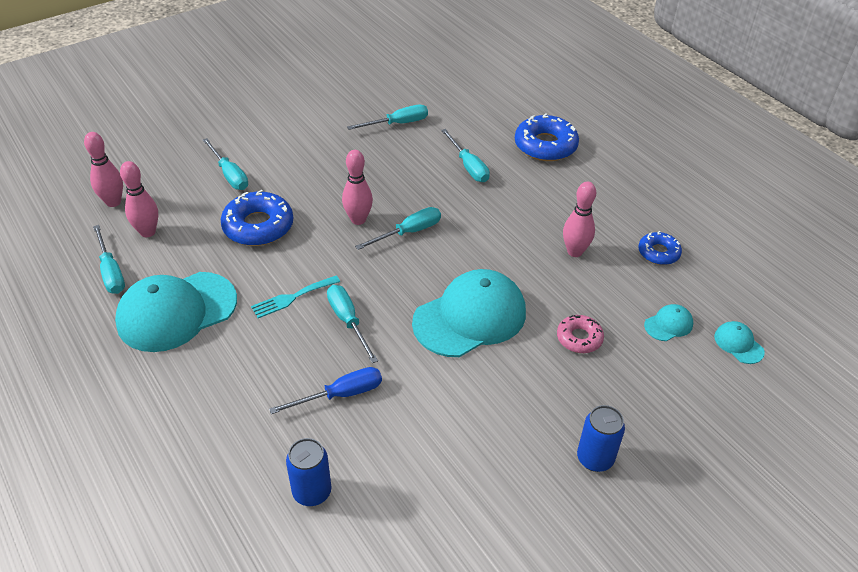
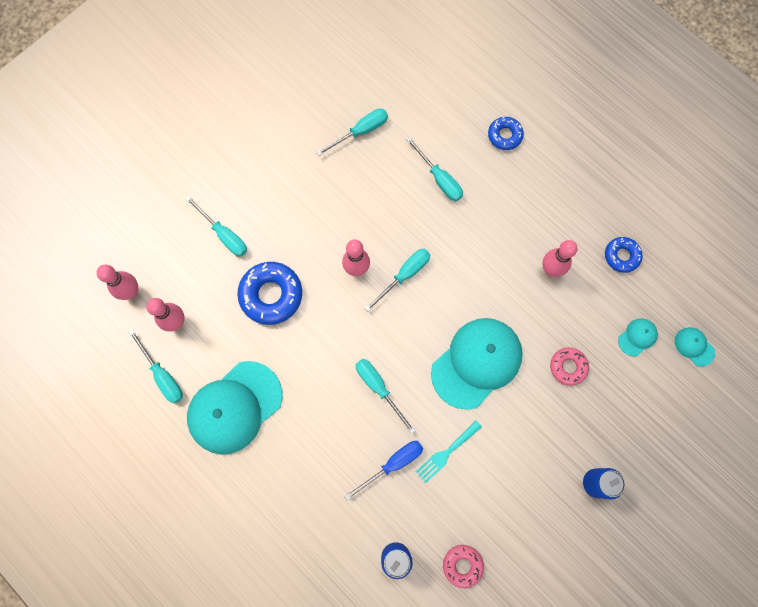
camera: 10 degrees left, 30 degrees up
(292, 298) = (325, 372): turquoise fork -> turquoise fork (446, 453)
(397, 518) = (462, 565): none -> pink donut
(545, 145) = (504, 135): blue donut -> blue donut, size x0.58

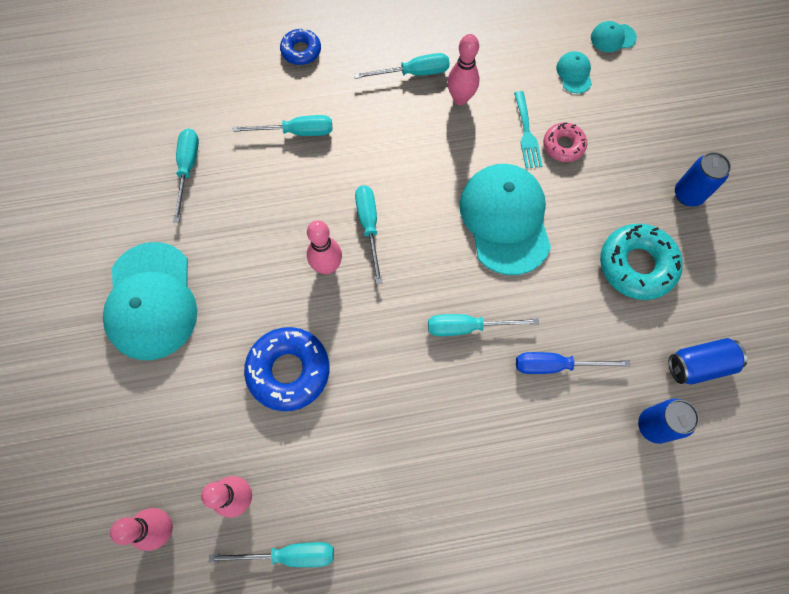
camera: 55 degrees left, 5 degrees down
(224, 234) = (182, 377): turquoise screwdriver -> turquoise screwdriver (413, 73)
(234, 407) = (384, 493): turquoise cap -> turquoise cap (151, 301)
(392, 464) = (555, 365): blue screwdriver -> blue screwdriver turned 90 degrees counterclockwise
(446, 453) = (577, 306): turquoise fork -> turquoise fork (527, 133)
(462, 565) = (699, 365): pink donut -> blue can
(508, 477) = (636, 265): none -> turquoise donut
(621, 256) = (490, 37): blue donut -> none

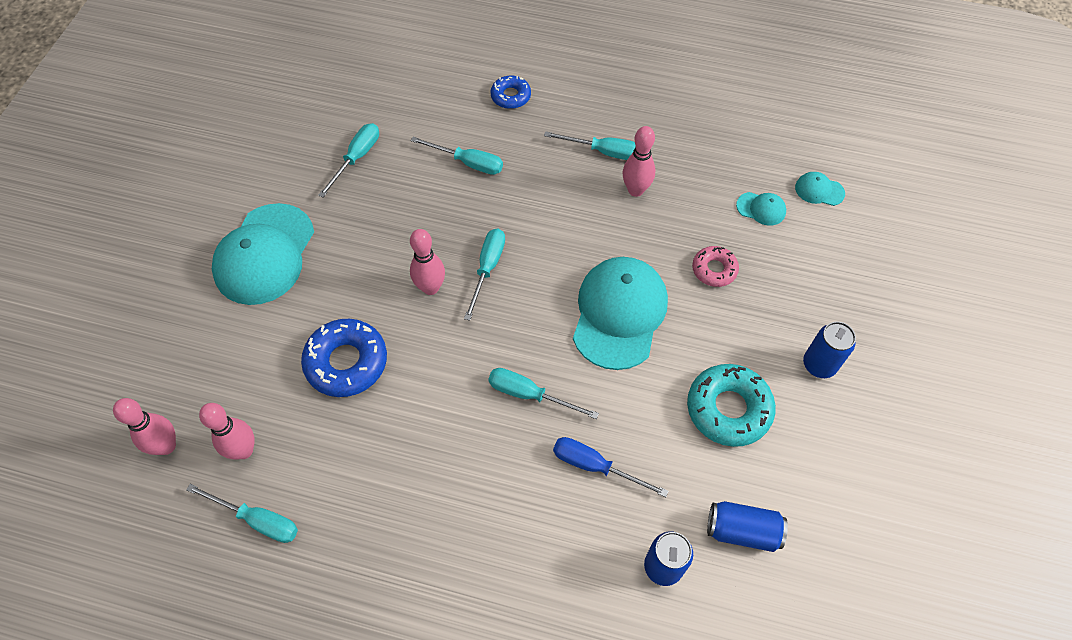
camera: 25 degrees right, 10 degrees down
(527, 133) = (683, 245): turquoise fork -> none
(574, 73) = (761, 209): turquoise cap -> turquoise cap turned 90 degrees clockwise

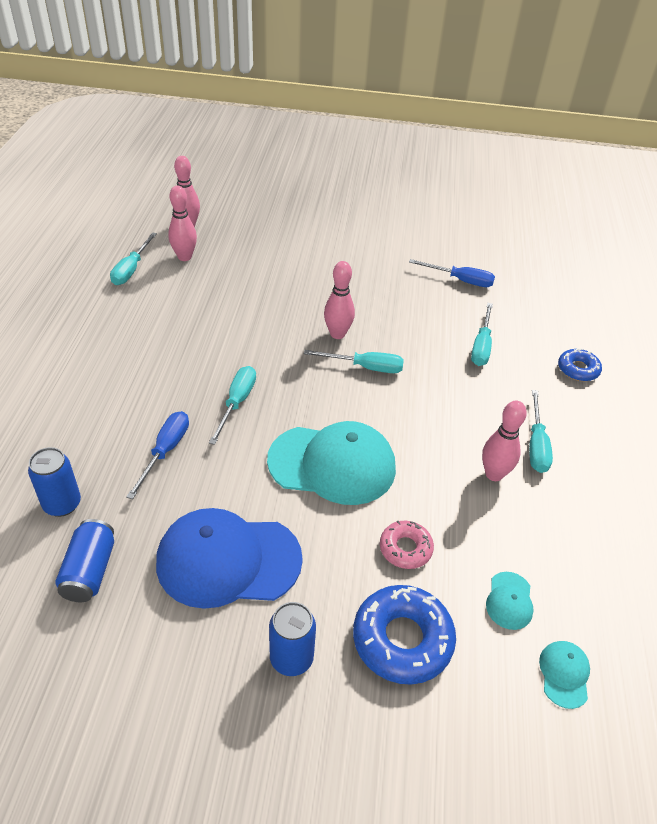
camera: 80 degrees right, 15 degrees down
(264, 254) = (350, 246): turquoise cap -> none
(346, 362) = (260, 295): blue donut -> blue donut (402, 639)
(357, 158) = (460, 280): turquoise screwdriver -> blue screwdriver
(728, 409) = (228, 560): turquoise donut -> blue cap

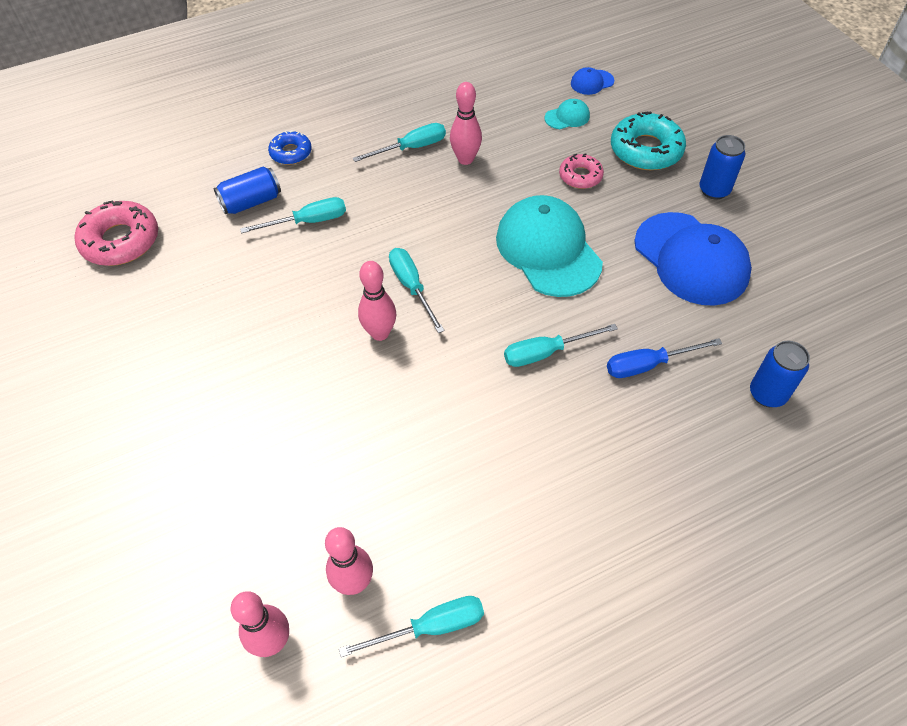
camera: 120 degrees left, 10 degrees up
(90, 571) = (787, 329): blue can -> blue can (251, 202)
(402, 639) = (646, 150): blue donut -> turquoise donut
(460, 280) = (200, 279): blue screwdriver -> none
(527, 261) = (121, 241): none -> pink donut
(564, 674) = (592, 82): turquoise cap -> blue cap

